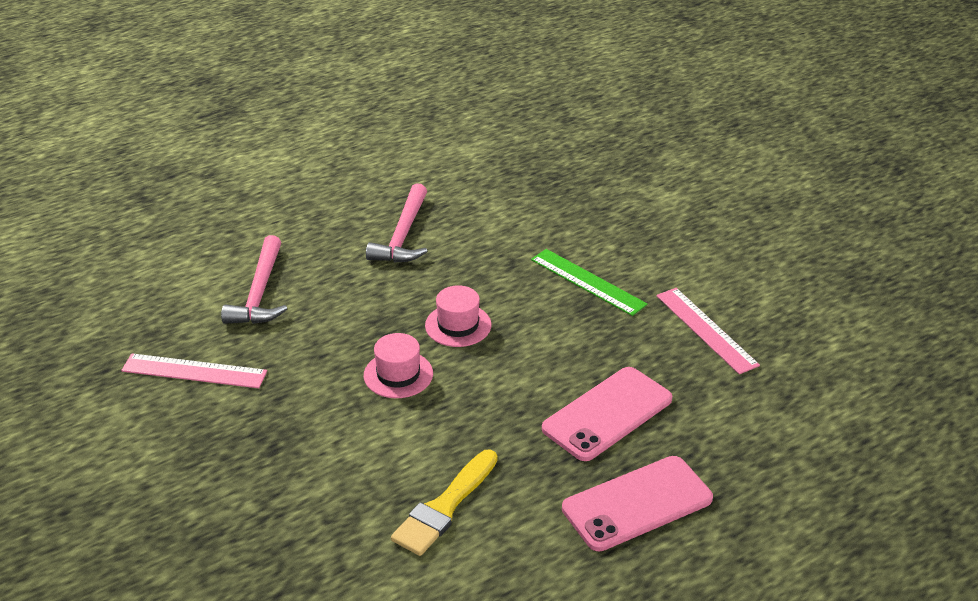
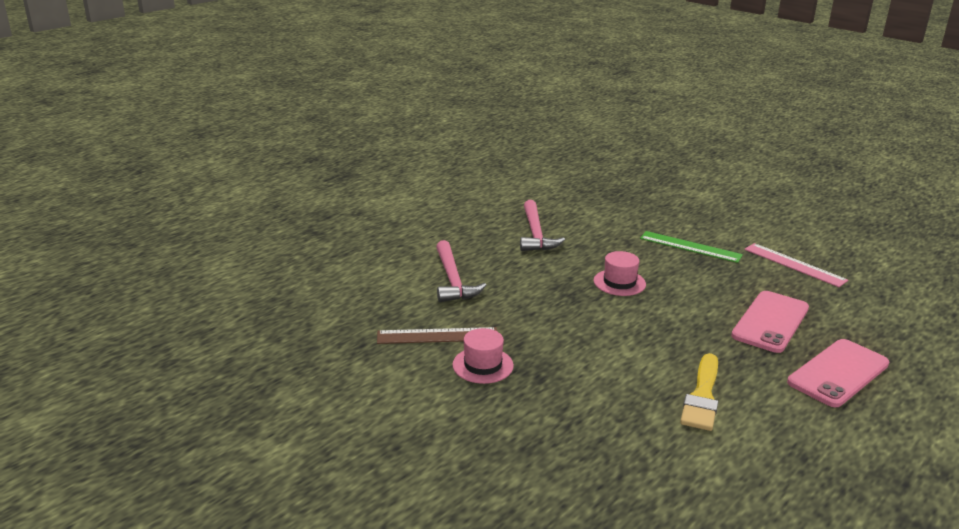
camera: 15 degrees left, 10 degrees down
(194, 371) = (437, 336): pink ruler -> brown ruler
(398, 374) = (599, 318): pink hat -> pink hat (483, 365)

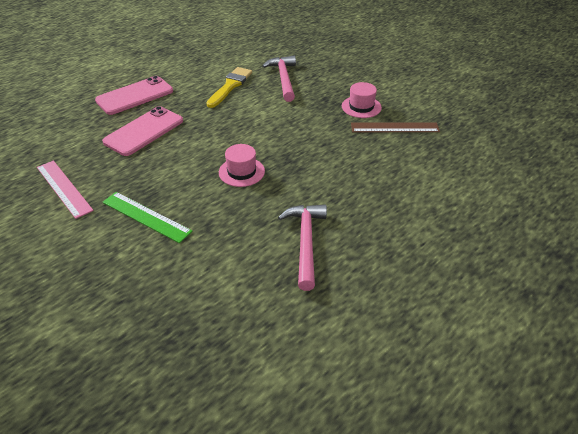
camera: 175 degrees left, 15 degrees up
(453, 280) = (390, 179): pink hammer -> pink hammer (283, 79)

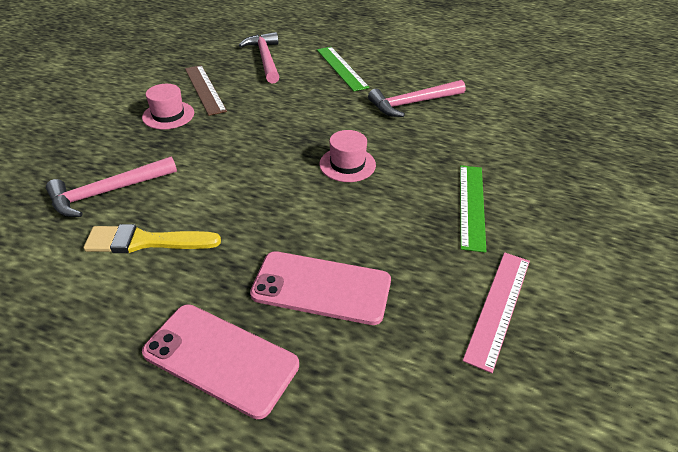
camera: 115 degrees left, 0 degrees up
(403, 215) = (341, 68): none -> green ruler
(442, 170) = (265, 59): none -> pink hammer

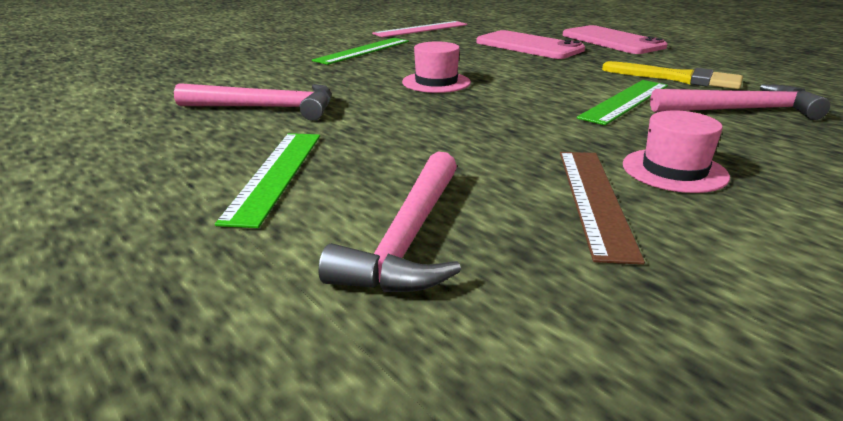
camera: 150 degrees left, 15 degrees down
(195, 179) = (625, 101): none -> green ruler

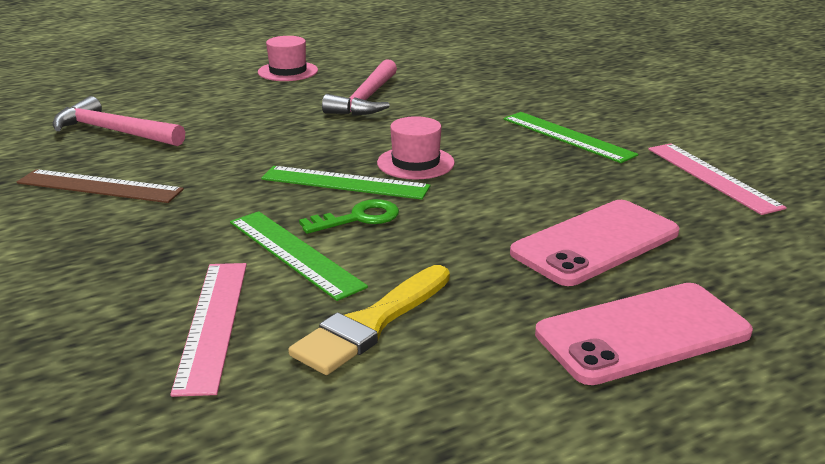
camera: 100 degrees right, 0 degrees up
(276, 174) = (229, 104): green ruler -> green ruler (345, 183)
(551, 90) = (358, 218): none -> green key
(674, 170) = (109, 228): pink hat -> pink hat (288, 71)
(741, 110) = (213, 323): pink hammer -> pink ruler

